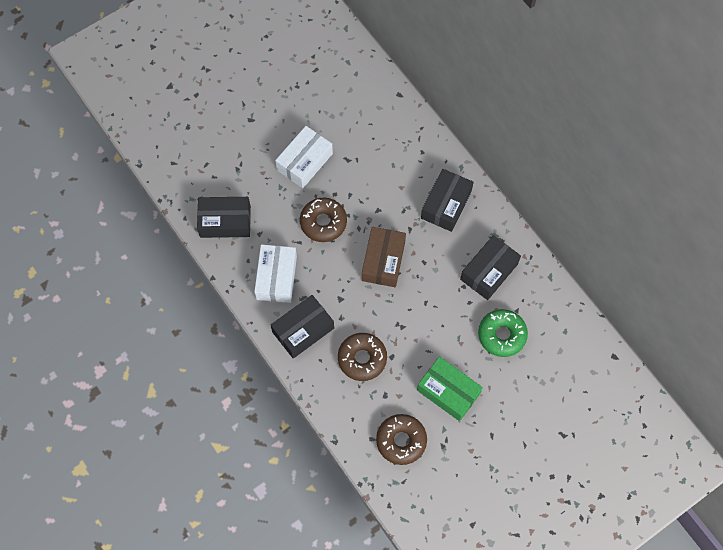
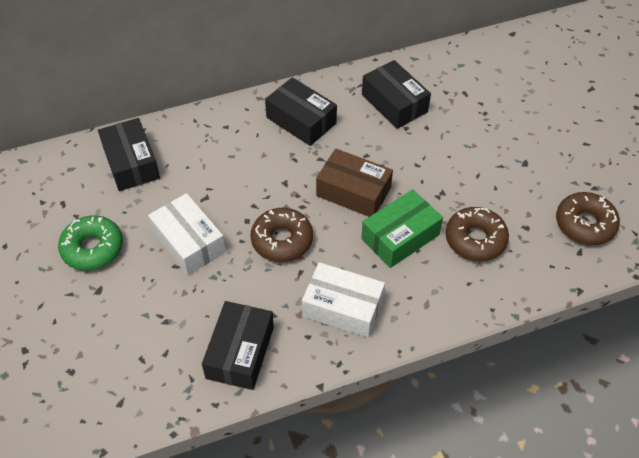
camera: 75 degrees left, 15 degrees down
(303, 330) = (424, 293): black box -> black box (131, 163)
(448, 392) = (530, 168): green box -> green box (400, 237)
(502, 335) = (471, 109): green donut -> green donut (92, 248)

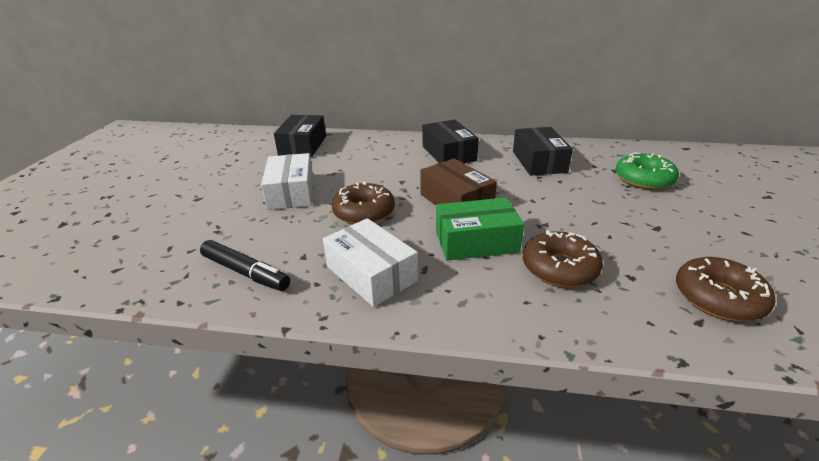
camera: 30 degrees right, 20 degrees down
(92, 248) = (224, 177): green donut -> green donut (643, 179)
(240, 352) = (246, 272): black box -> black marker

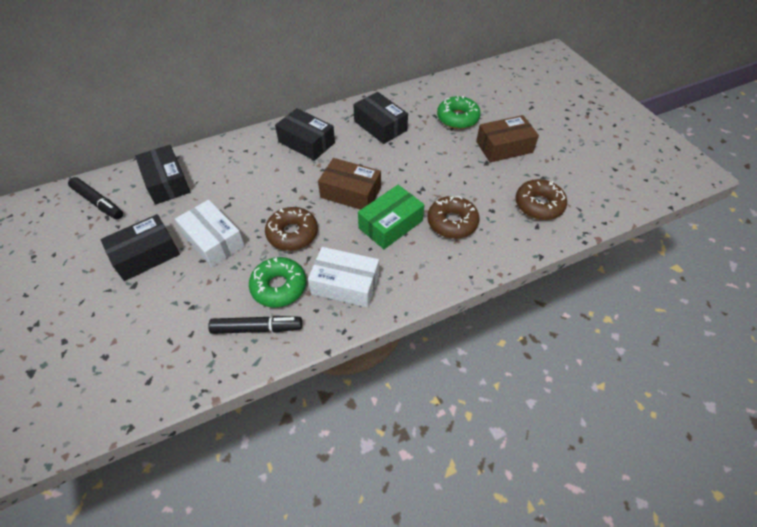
camera: 35 degrees left, 20 degrees up
(231, 183) = (146, 255): none -> black box
(242, 143) = (98, 202): none -> black marker
(304, 247) = (279, 287): none -> green donut
(696, 221) = (504, 147): none -> brown box

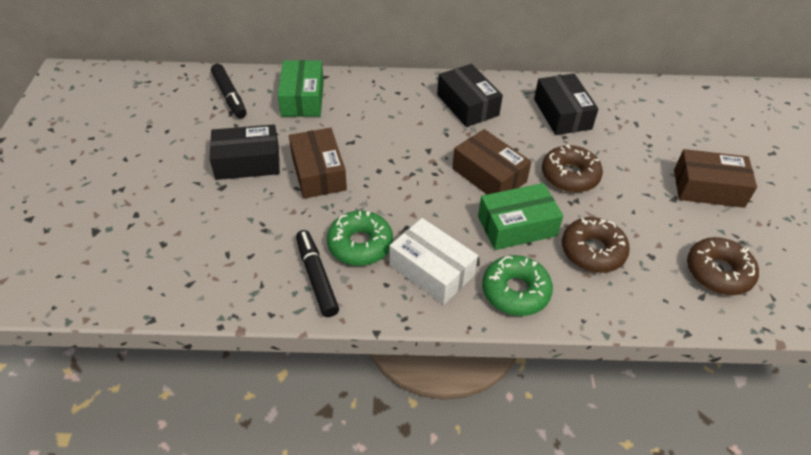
camera: 25 degrees right, 5 degrees down
(167, 182) = (302, 98): black box -> green box
(213, 240) = (318, 172): white box -> brown box
(257, 328) = (316, 277): black marker -> black marker turned 135 degrees counterclockwise
(292, 234) = (402, 195): brown donut -> brown donut (570, 175)
(457, 118) = (664, 135): green donut -> green donut (515, 291)

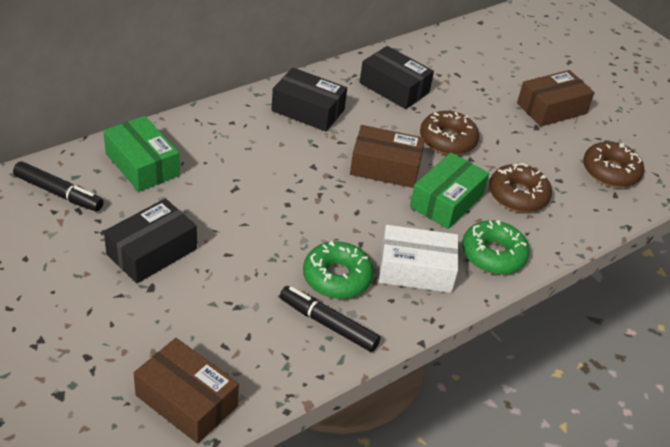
camera: 40 degrees left, 5 degrees down
(318, 172) = (234, 230): brown box -> brown box (186, 400)

